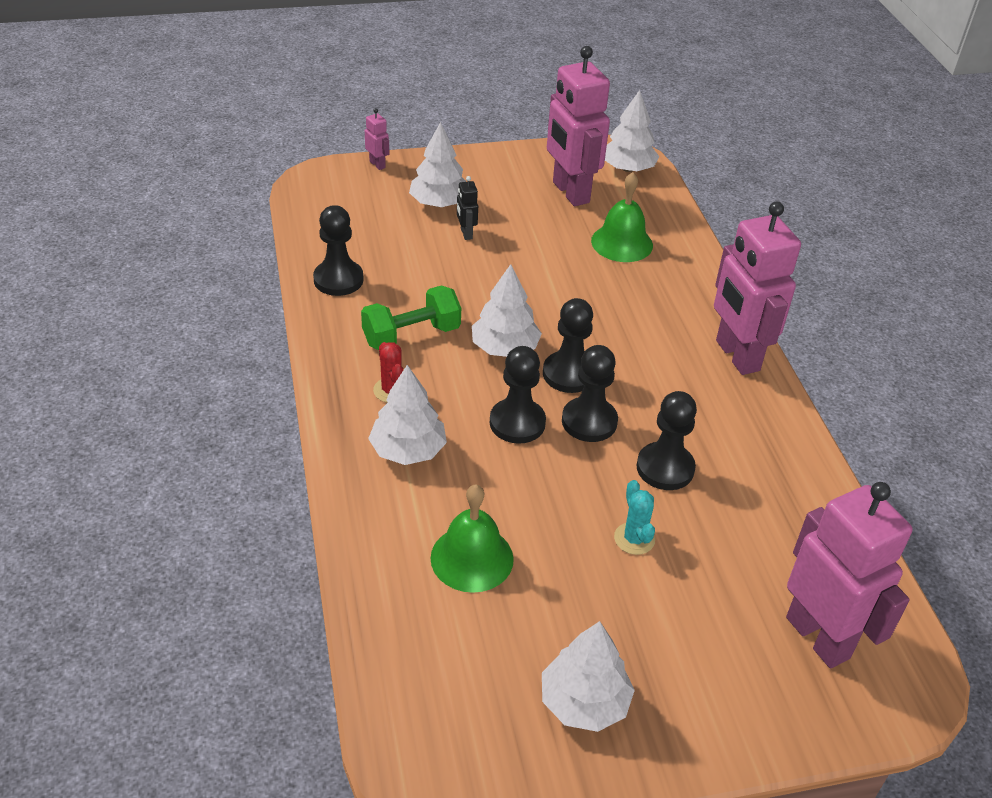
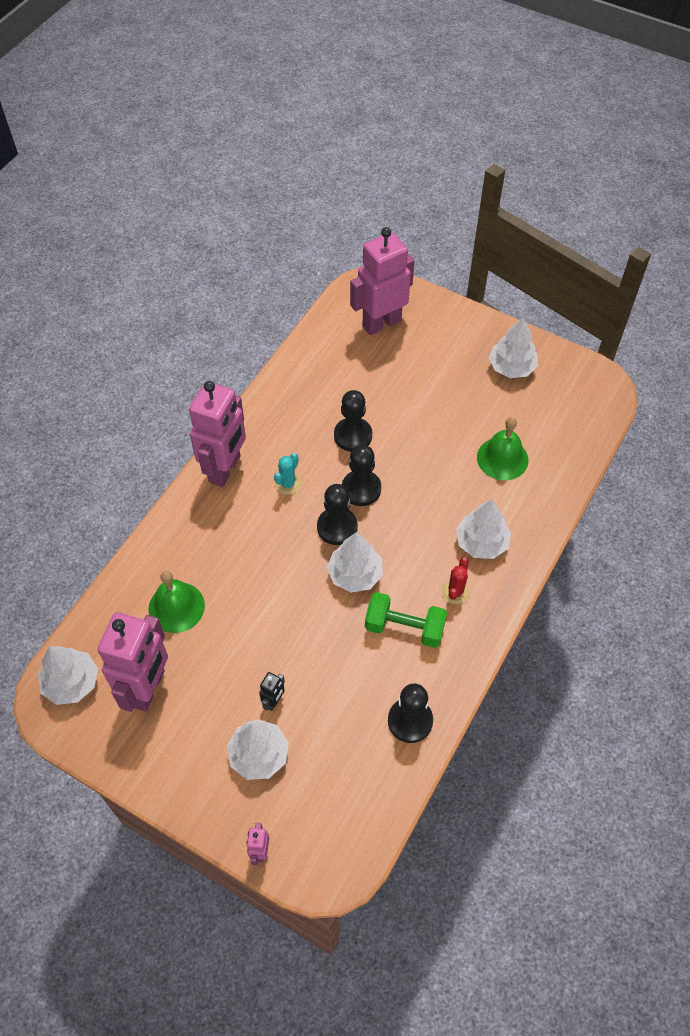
camera: 135 degrees left, 15 degrees up
(517, 423) = (402, 516): black pawn -> none
(634, 539) = (412, 414): turquoise cactus -> turquoise cactus (287, 483)
(818, 637) = (381, 323): pink robot -> pink robot turned 45 degrees clockwise

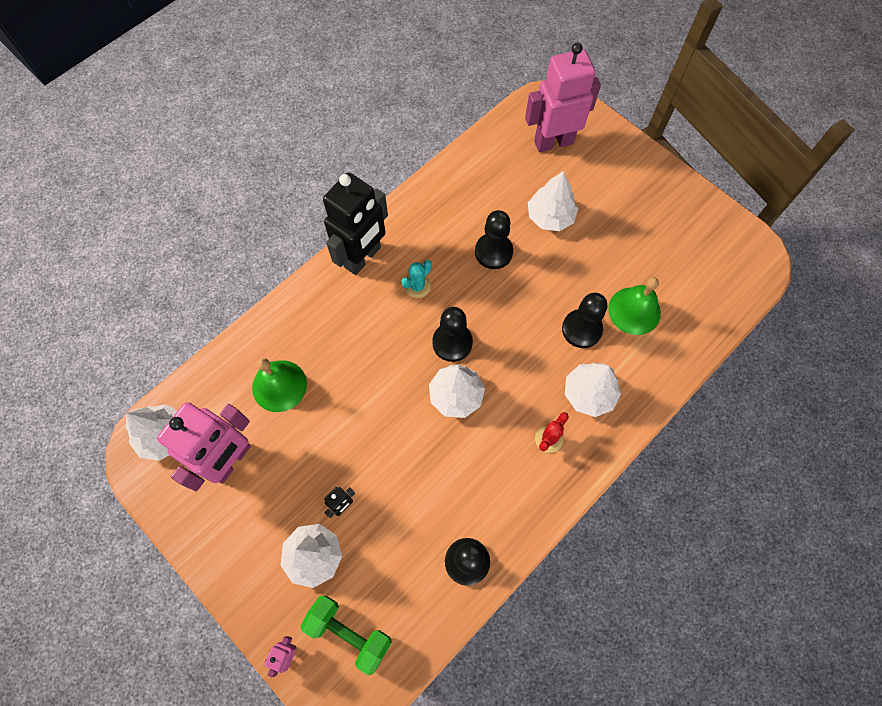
camera: 15 degrees right, 10 degrees up
(225, 469) = (363, 257): pink robot -> black robot
(361, 489) = (486, 309): black pawn -> black pawn (581, 329)
(404, 628) = (488, 463): green dumbbell -> green dumbbell (349, 633)
(511, 367) = (670, 217): white tree -> white tree (550, 217)

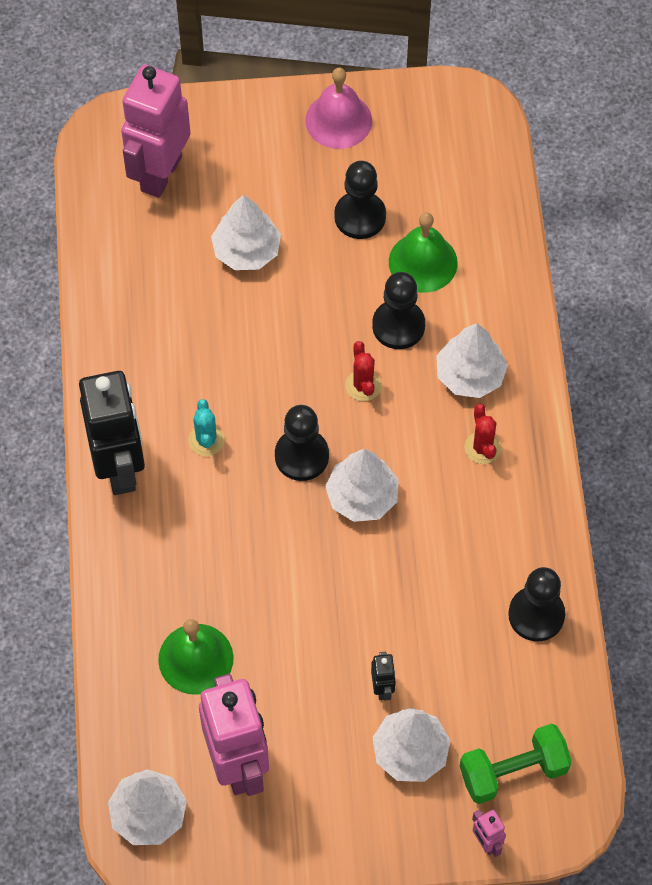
camera: 50 degrees left, 5 degrees down
(493, 252) = (236, 336): black pawn -> black pawn (360, 216)
(526, 340) = (363, 385): none -> red cactus
(675, 199) = (338, 120): none -> pink bell

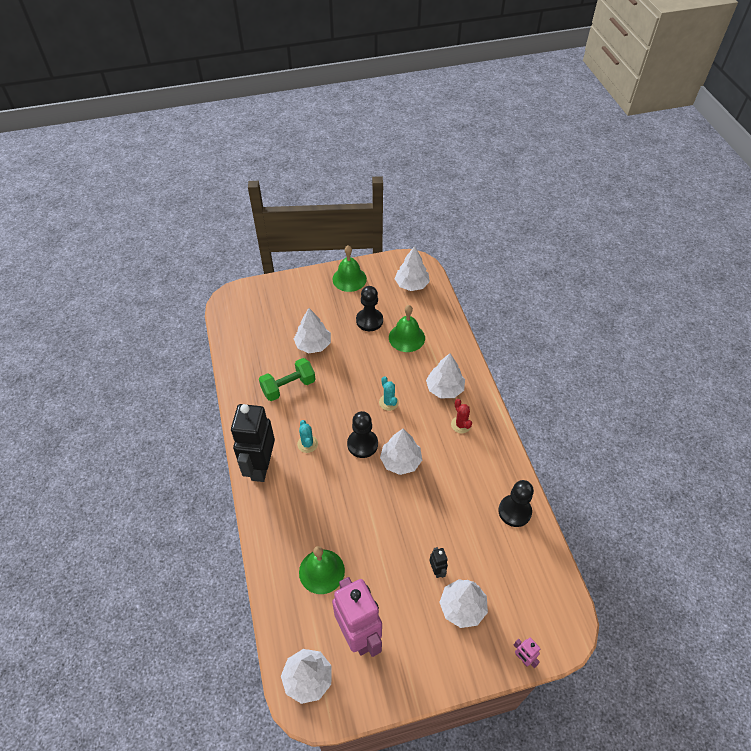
camera: 10 degrees left, 10 degrees down
(120, 468) = (260, 466): black robot -> black robot turned 150 degrees counterclockwise
(160, 173) = (262, 315): pink robot -> none
(338, 120) = (349, 279): pink bell -> green bell
(363, 385) = (388, 402): red cactus -> turquoise cactus
(398, 326) = (401, 370): black pawn -> none
(457, 150) = (412, 284): none -> white tree
(513, 771) = (527, 609): green dumbbell -> green dumbbell (288, 387)

